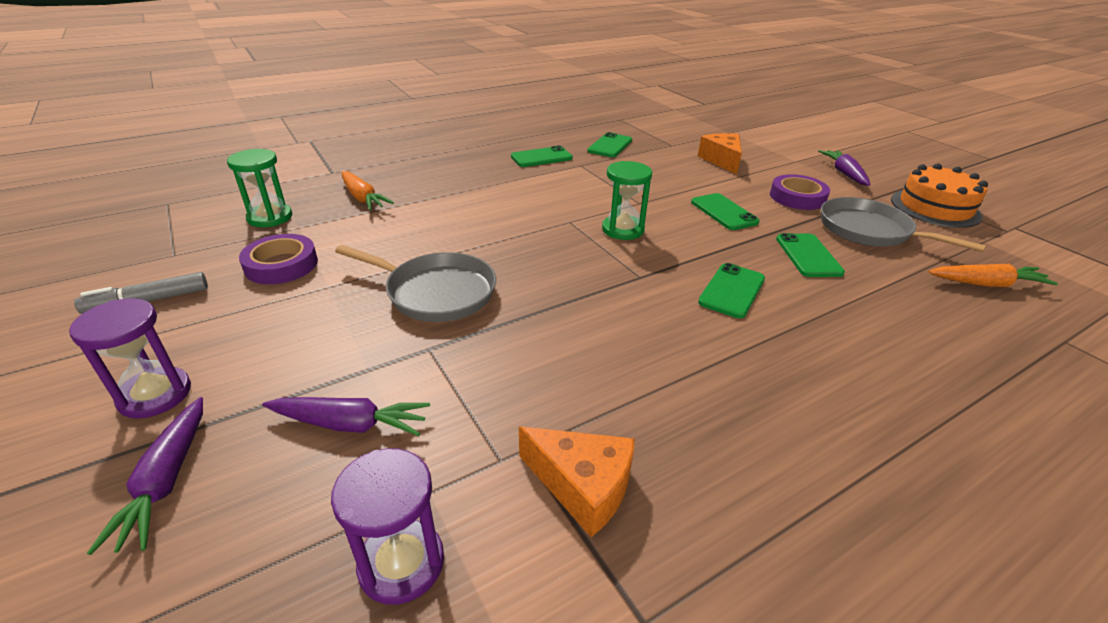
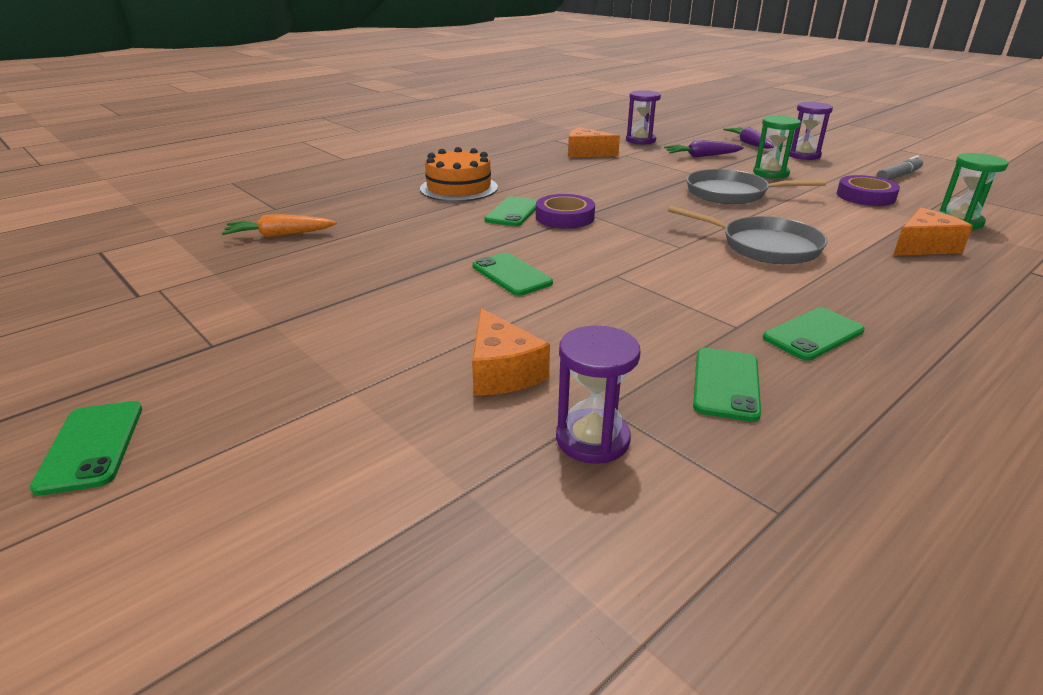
camera: 170 degrees right, 5 degrees down
(363, 198) = (923, 246): orange carrot -> orange cheese
(623, 229) = (621, 245): green hourglass -> green hourglass (770, 173)
(680, 138) = (592, 439): none -> purple hourglass
(797, 197) = (403, 307): purple tape -> purple tape (564, 217)
(808, 255) = (433, 241): green phone -> green phone (91, 446)
(844, 173) = (283, 367): purple carrot -> none
(869, 231) = (343, 271): grey pan -> grey pan (764, 246)
(935, 208) = (209, 313): orange cake -> orange cake (459, 188)

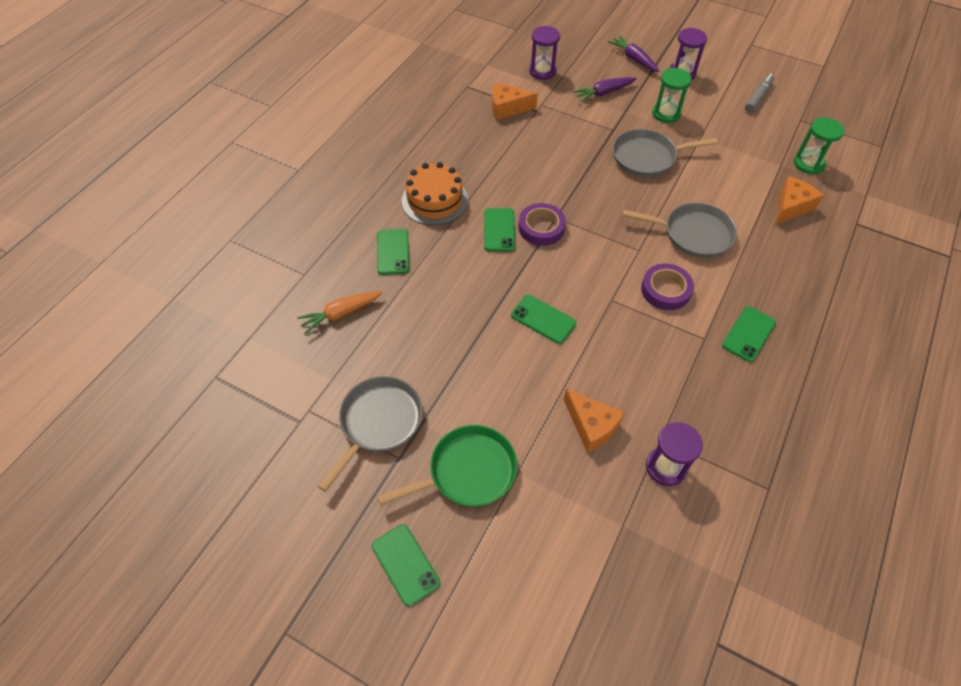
camera: 20 degrees left, 25 degrees up
(223, 313) = (378, 422): none -> grey pan
(284, 376) = (467, 471): none -> green pan
(726, 384) = (716, 398): green phone -> green phone (393, 252)
(865, 196) = (742, 138): purple tape -> purple tape (665, 290)

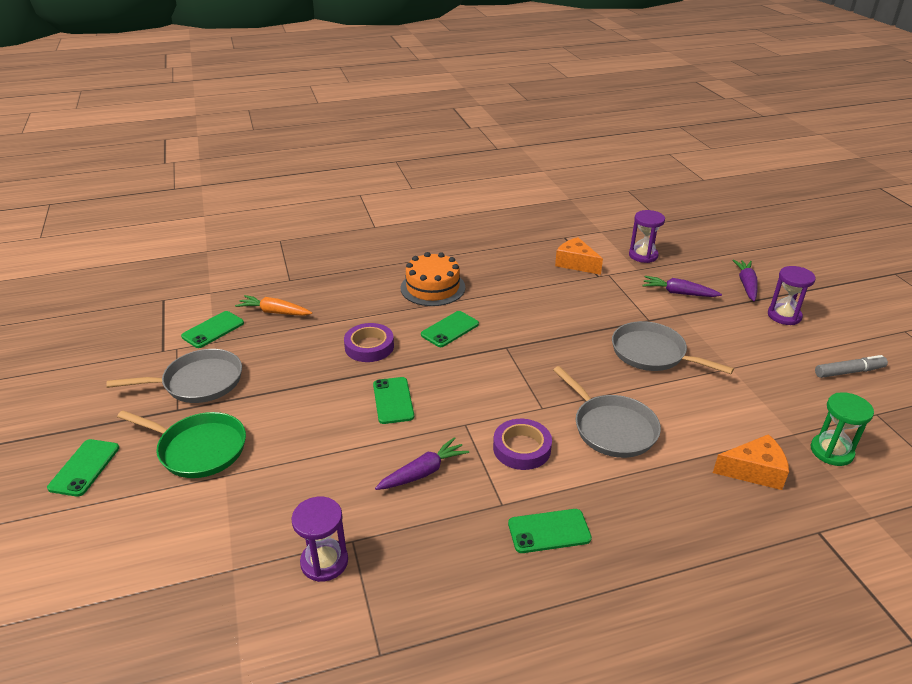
camera: 45 degrees right, 20 degrees down
(393, 252) = (359, 299): green phone -> green phone (213, 330)
(541, 228) = (484, 346): purple tape -> purple tape (369, 346)
(591, 426) = (317, 489): orange cheese -> none
(635, 356) = (423, 472): none -> purple carrot
(666, 114) = (720, 334): green hourglass -> none

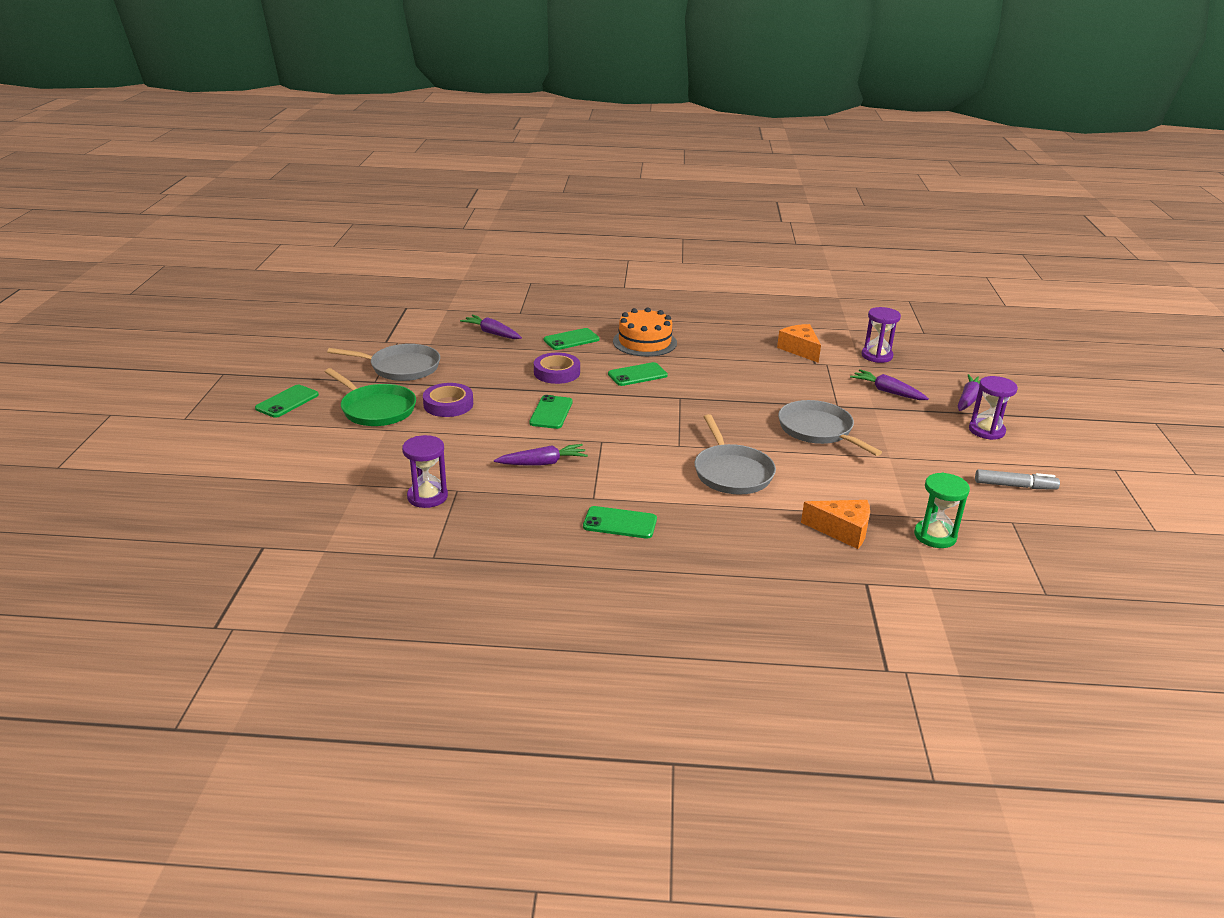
camera: 20 degrees right, 5 degrees down
(213, 330) = (434, 335): green phone -> green phone (571, 340)
(274, 312) = (492, 333): orange carrot -> purple carrot
(522, 448) = (638, 467): purple tape -> purple tape (448, 404)

